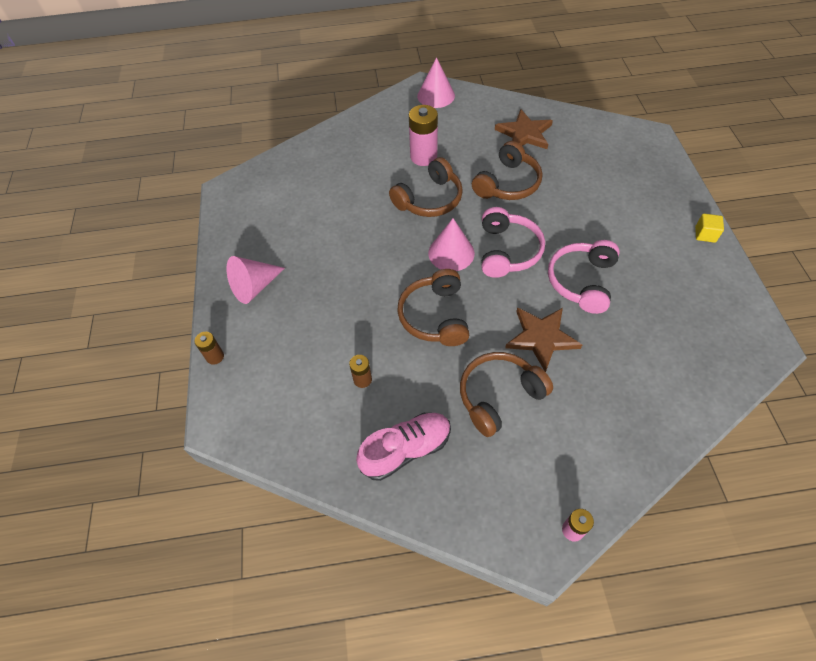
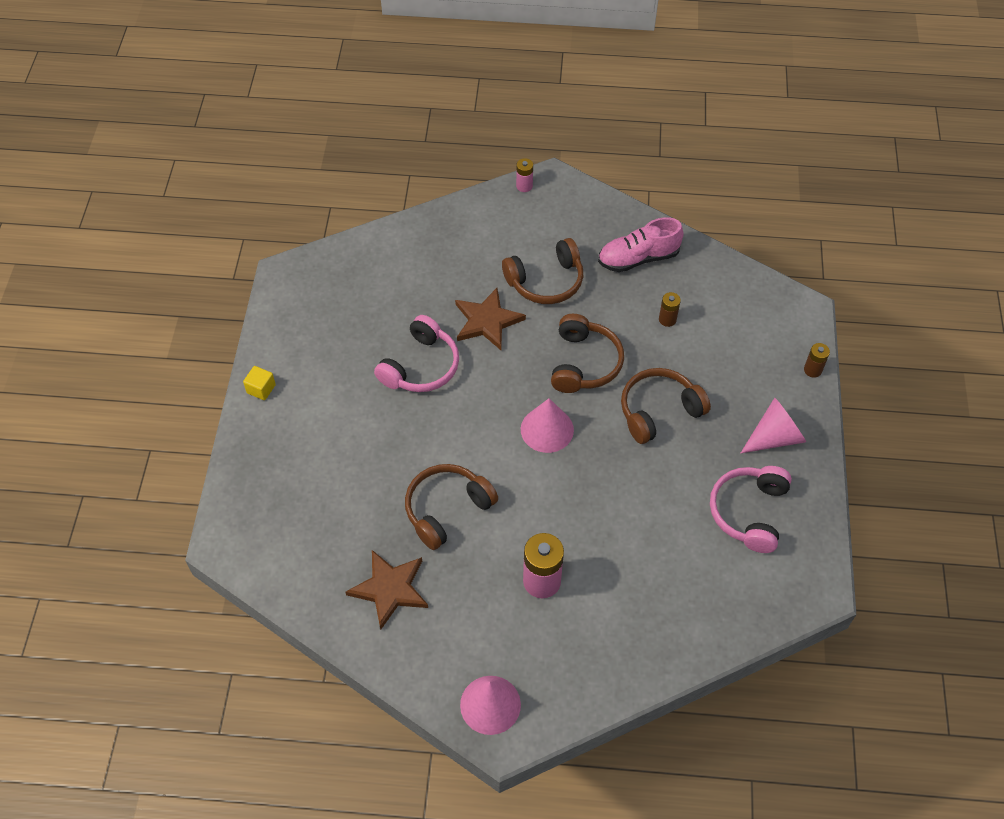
camera: 170 degrees left, 0 degrees up
(429, 199) = (552, 508): brown headphones -> brown headphones (658, 411)
(507, 251) = (483, 417): pink headphones -> pink headphones (748, 512)

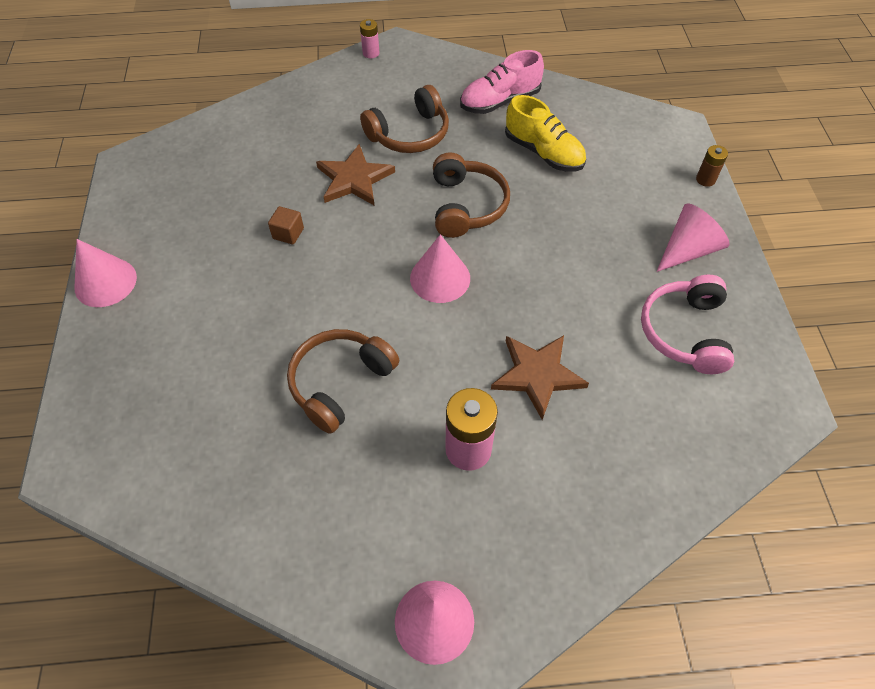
camera: 10 degrees left, 0 degrees up
(261, 389) = (105, 282): yellow cube -> pink cone
(390, 589) = (283, 491): brown star -> brown star (537, 375)
(421, 366) = (288, 233): pink headphones -> brown cube
(658, 411) = (557, 241): brown headphones -> none
(667, 319) = (543, 152): brown battery -> yellow shoe

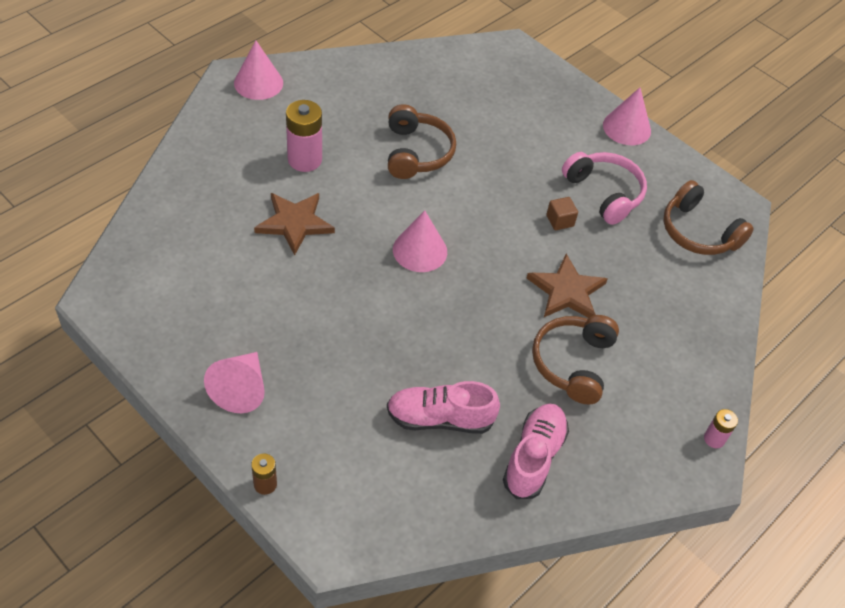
camera: 135 degrees right, 5 degrees down
(466, 205) = (456, 321): brown headphones -> brown headphones (698, 232)
(543, 152) = (440, 419): yellow shoe -> pink shoe
(684, 332) = (205, 311): pink headphones -> pink headphones (604, 193)

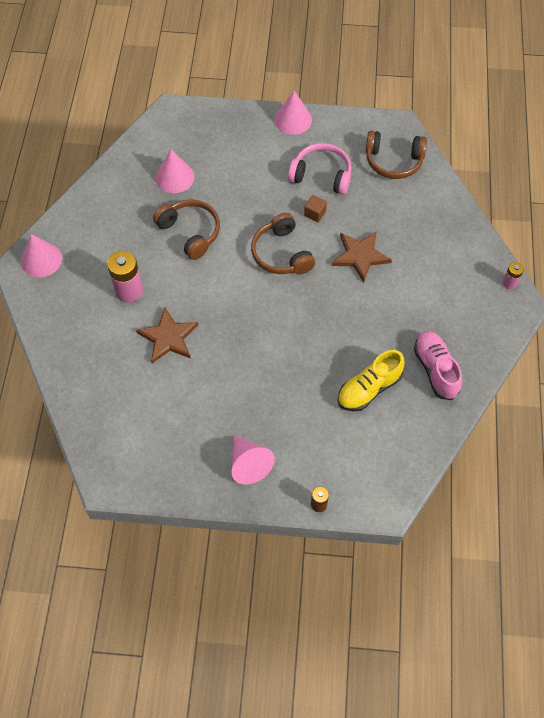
camera: 35 degrees left, 10 degrees up
(420, 250) = (257, 296): pink cone -> pink cone (175, 177)
(440, 419) = (369, 388): pink shoe -> yellow shoe
(573, 363) = (404, 298): brown headphones -> brown headphones (281, 254)

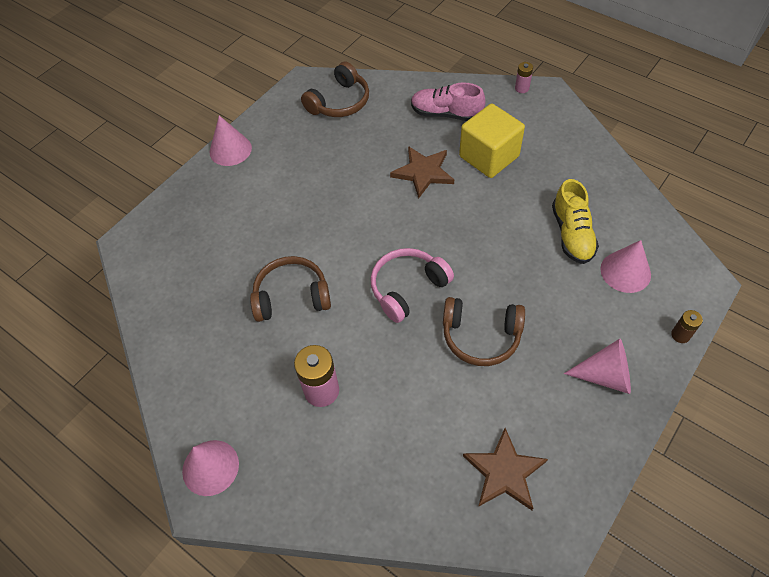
camera: 55 degrees left, 5 degrees down
(168, 337) = (408, 379): brown star -> brown star (504, 472)
(175, 177) = (212, 278): pink cone -> pink cone (625, 271)
(281, 254) = (376, 231): brown headphones -> brown headphones (481, 336)
(315, 213) = (350, 183): brown cube -> none
(321, 175) = (311, 158): pink headphones -> pink headphones (407, 288)
(410, 294) = (489, 156): none -> yellow cube
(435, 369) = (579, 176): pink shoe -> pink shoe (446, 114)

